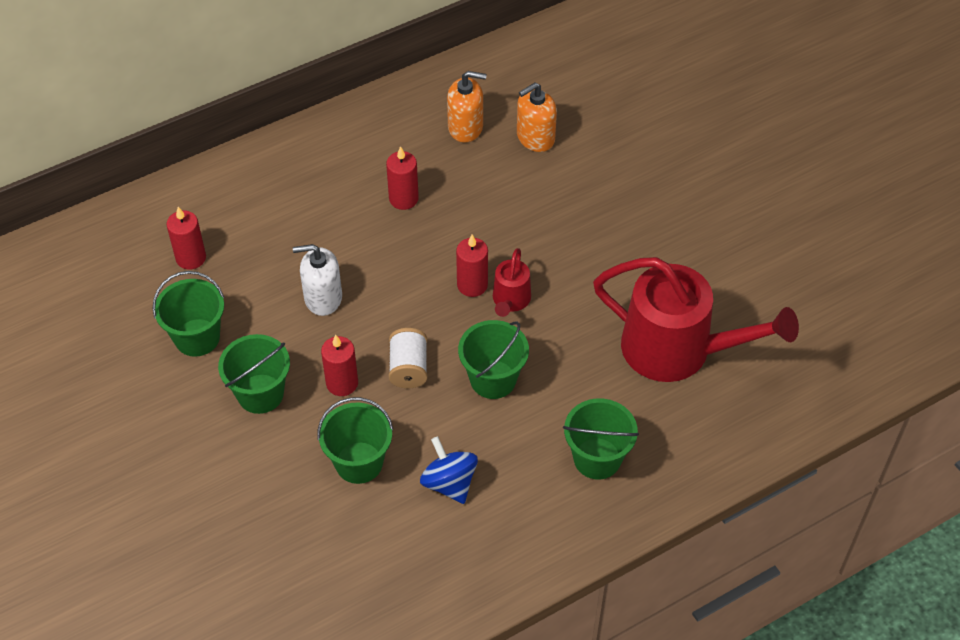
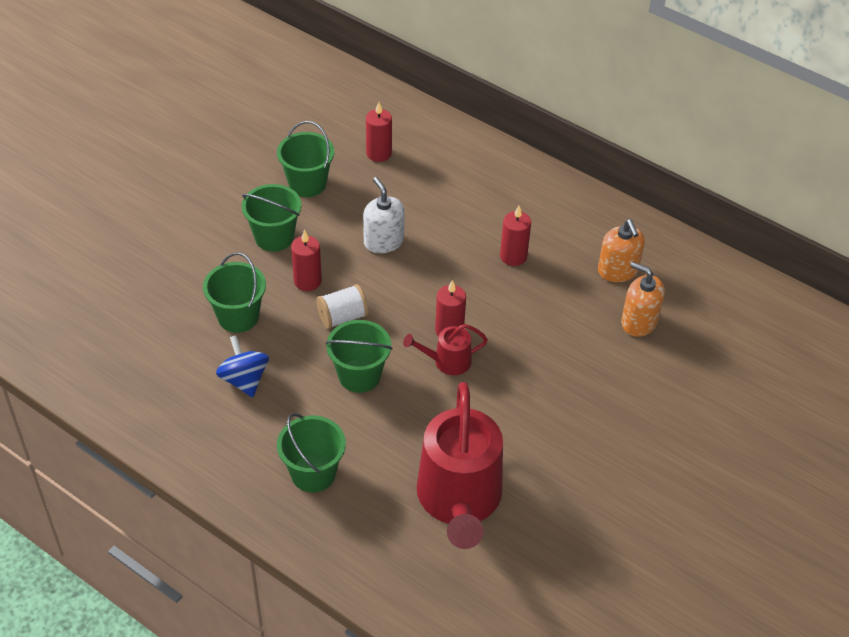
camera: 65 degrees right, 5 degrees down
(449, 483) = (244, 380): blue spinning top -> blue spinning top turned 60 degrees counterclockwise

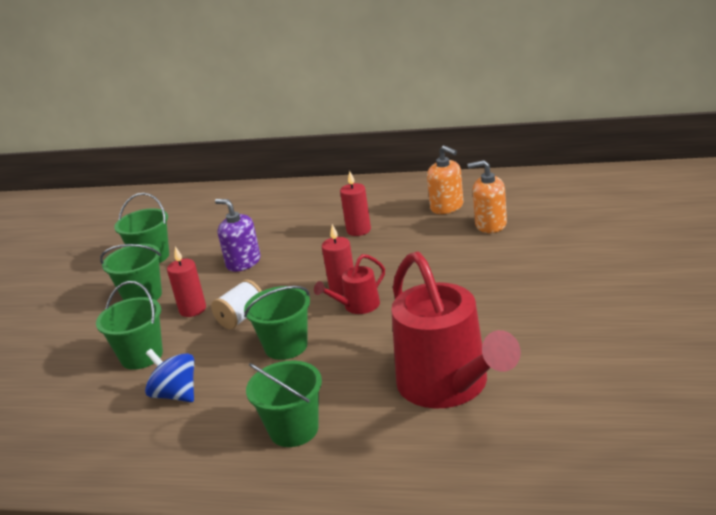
camera: 20 degrees left, 20 degrees down
(379, 153) = (201, 221): red candle -> none
(383, 241) = (243, 262): white soap dispenser -> purple soap dispenser

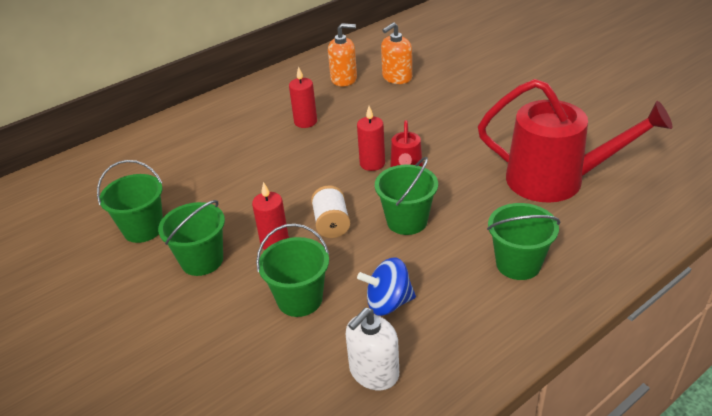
camera: 50 degrees left, 10 degrees up
(95, 430) = (374, 372): none -> white soap dispenser
(243, 262) = (250, 188): purple soap dispenser -> none

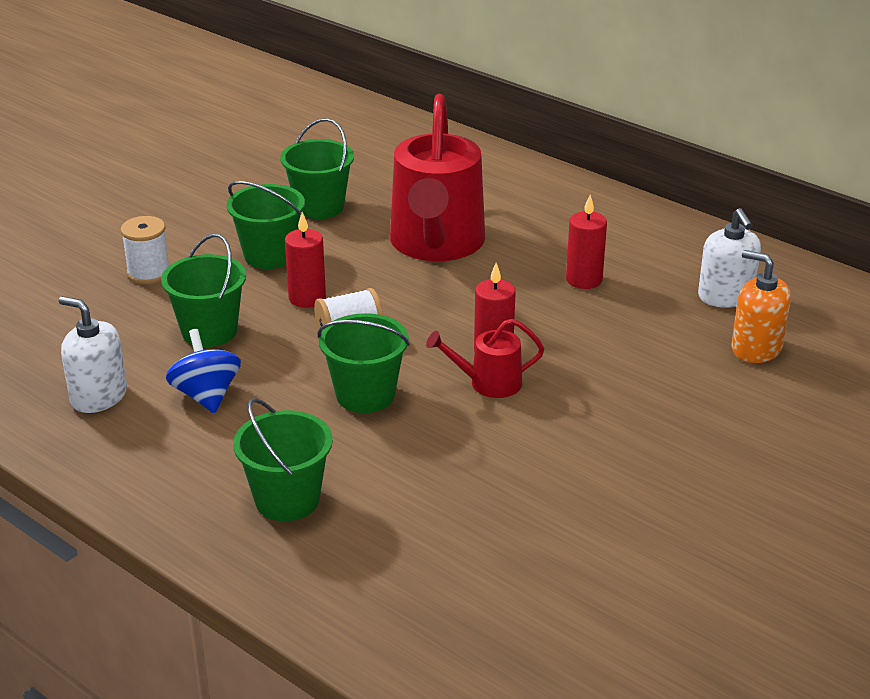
camera: 75 degrees right, 5 degrees down
(191, 338) = (149, 273): none -> white spool
(344, 79) = (725, 296): orange soap dispenser -> white soap dispenser
(555, 180) = (496, 536): red watering can -> red watering can (436, 244)

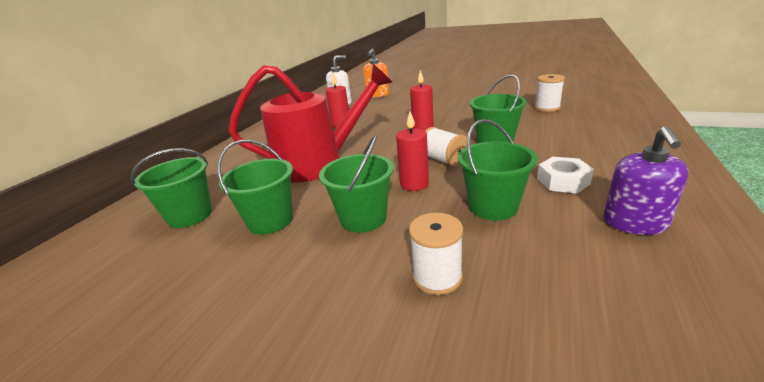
camera: 105 degrees left, 5 degrees down
(98, 396) = (635, 223): white soap dispenser -> purple soap dispenser
(206, 395) = (563, 181): blue spinning top -> white nut
(287, 500) = (602, 134): green bucket -> green bucket (190, 215)
(457, 513) = (547, 108): none -> white spool
(489, 383) = (450, 122): red watering can -> none

